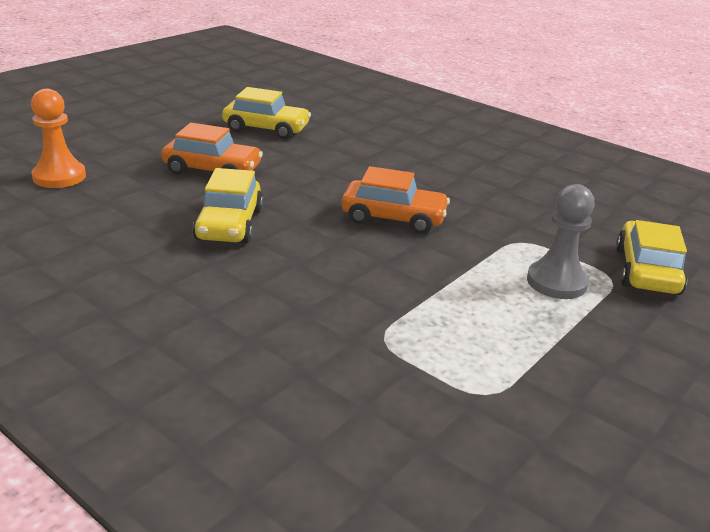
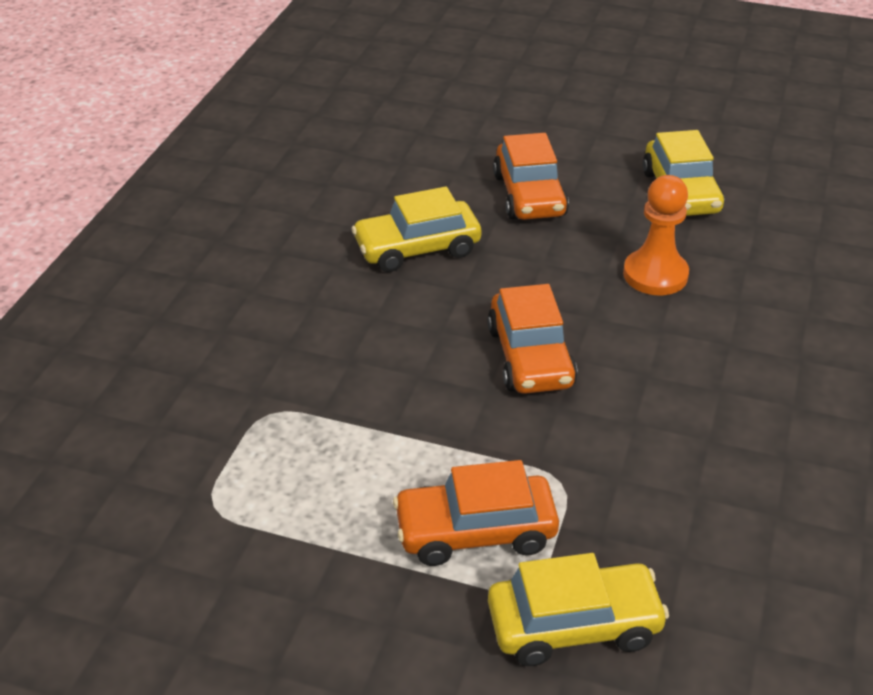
camera: 70 degrees right, 10 degrees up
(59, 177) = (428, 119): orange pawn -> orange pawn (655, 275)
(556, 282) = (475, 531): grey pawn -> orange car

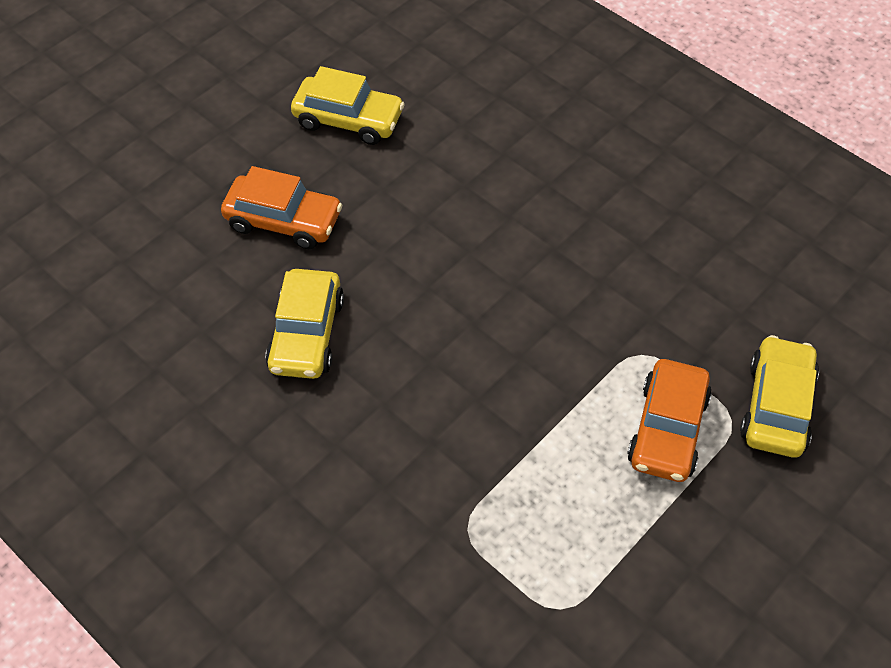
camera: 65 degrees left, 15 degrees up
(530, 357) = (496, 313): orange car -> none
(655, 275) = (443, 187): orange pawn -> none

